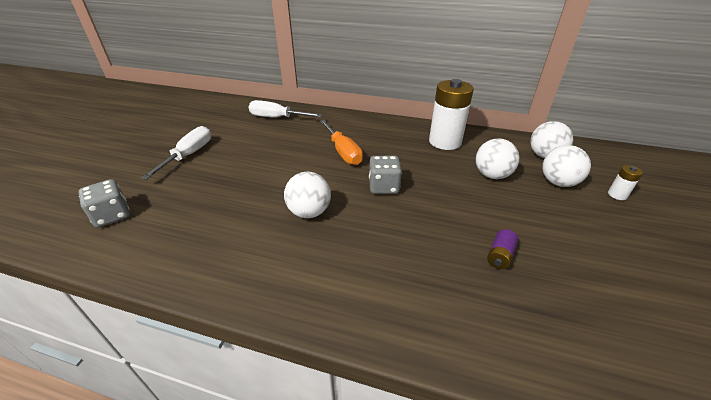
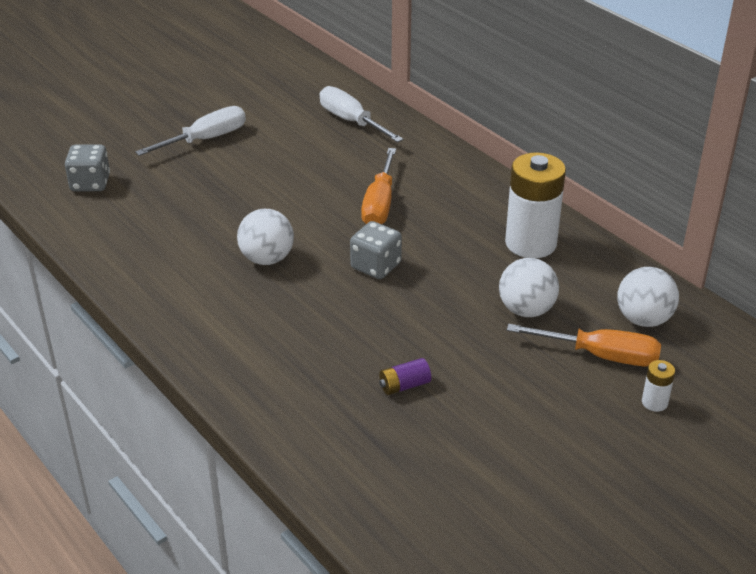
camera: 35 degrees right, 0 degrees up
(558, 183) = (600, 355): white ball -> orange screwdriver

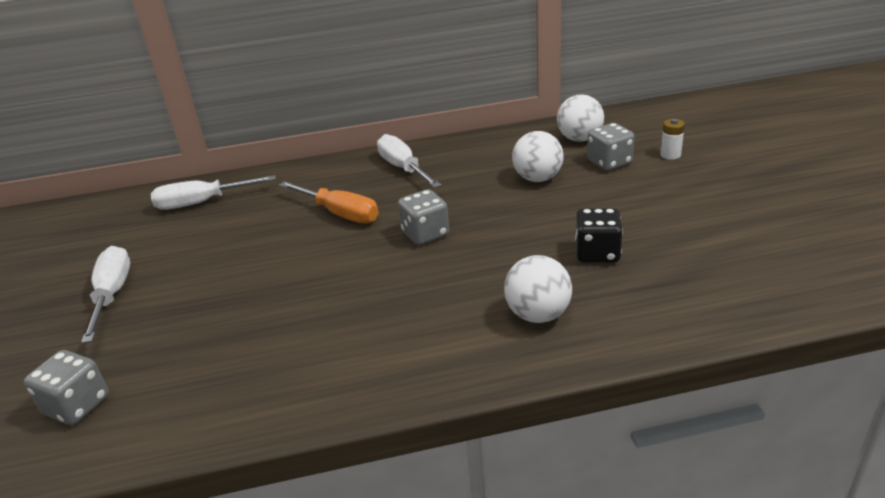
camera: 60 degrees left, 5 degrees down
(267, 259) = (358, 293): white ball -> white ball (538, 315)
(404, 385) = (597, 253): purple battery -> black dice
(487, 213) = (403, 168): none -> white screwdriver
(530, 243) = (459, 159): white battery -> none
(600, 355) = (609, 162): orange screwdriver -> grey dice

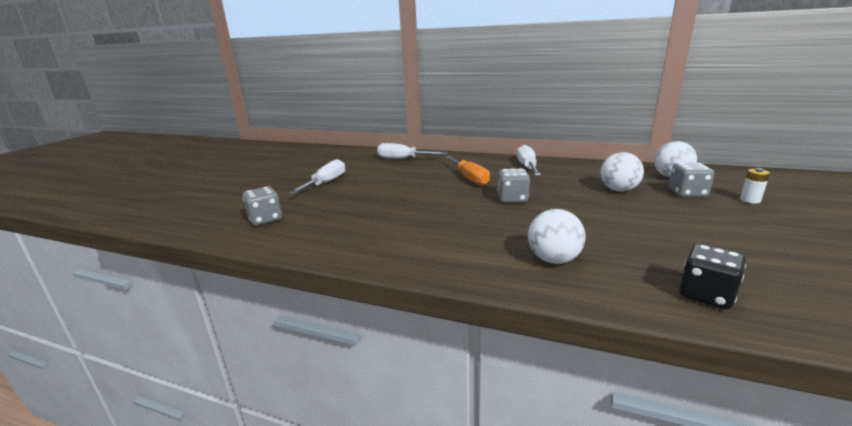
camera: 30 degrees right, 10 degrees down
(597, 253) = (633, 239): black dice -> black dice (706, 295)

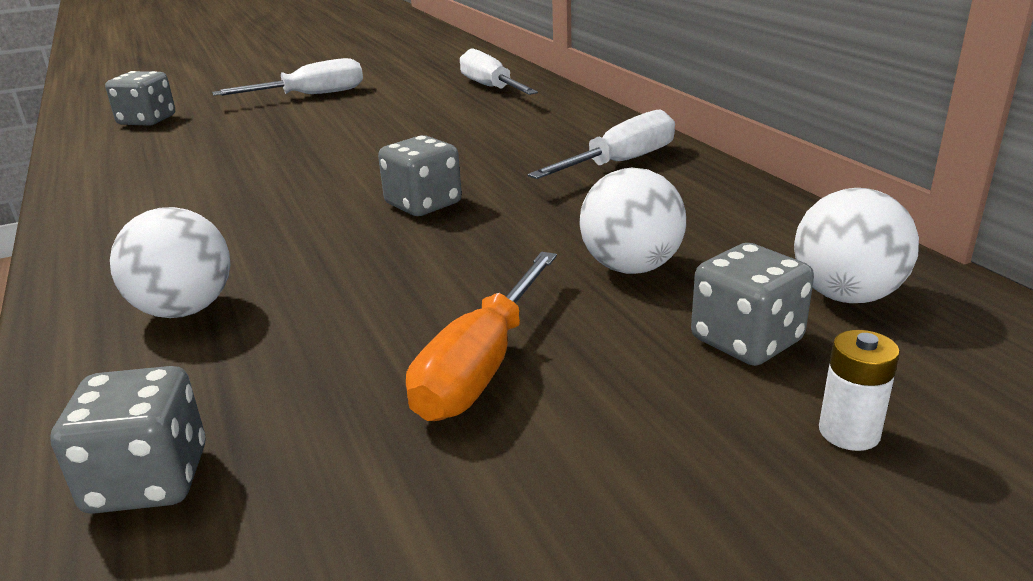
camera: 45 degrees right, 5 degrees up
(469, 178) = (475, 149): orange screwdriver -> orange screwdriver (482, 365)
(706, 295) = (148, 480): black dice -> grey dice

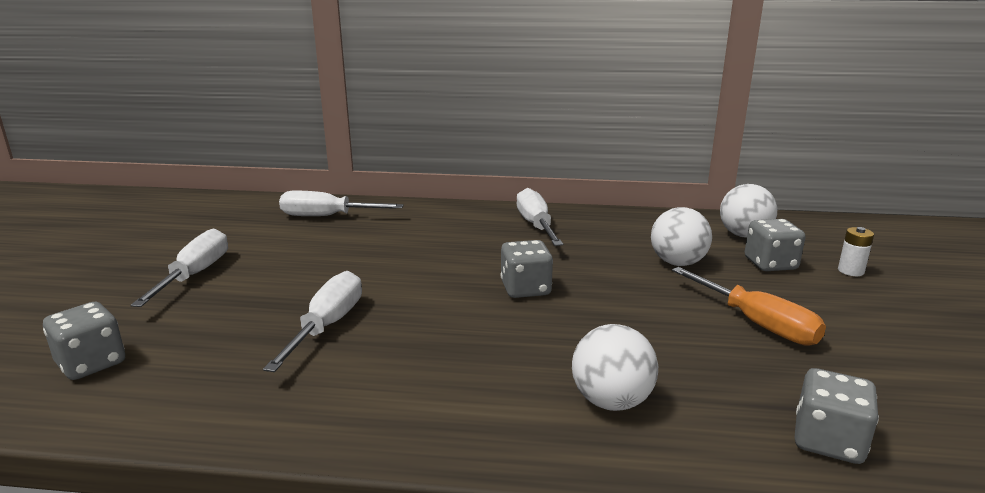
camera: 60 degrees left, 5 degrees down
(257, 157) = (327, 326): none -> white screwdriver

